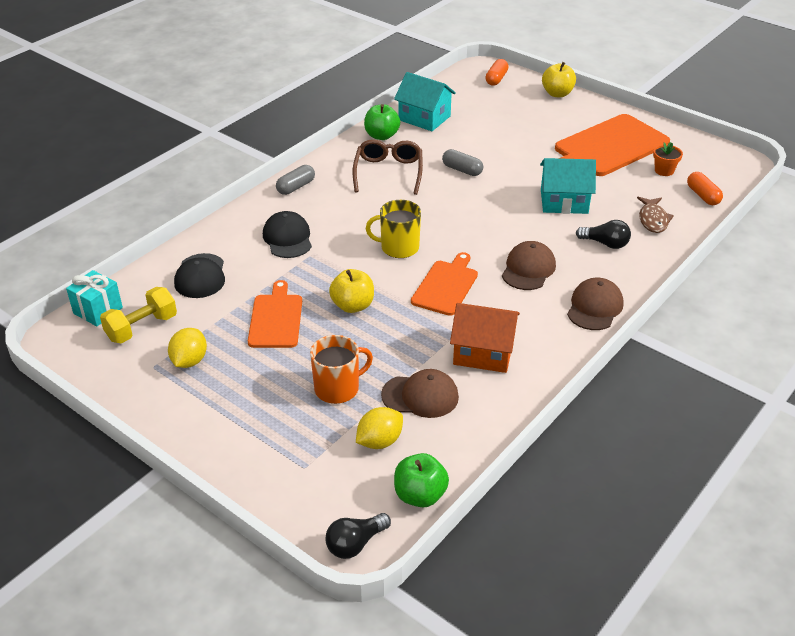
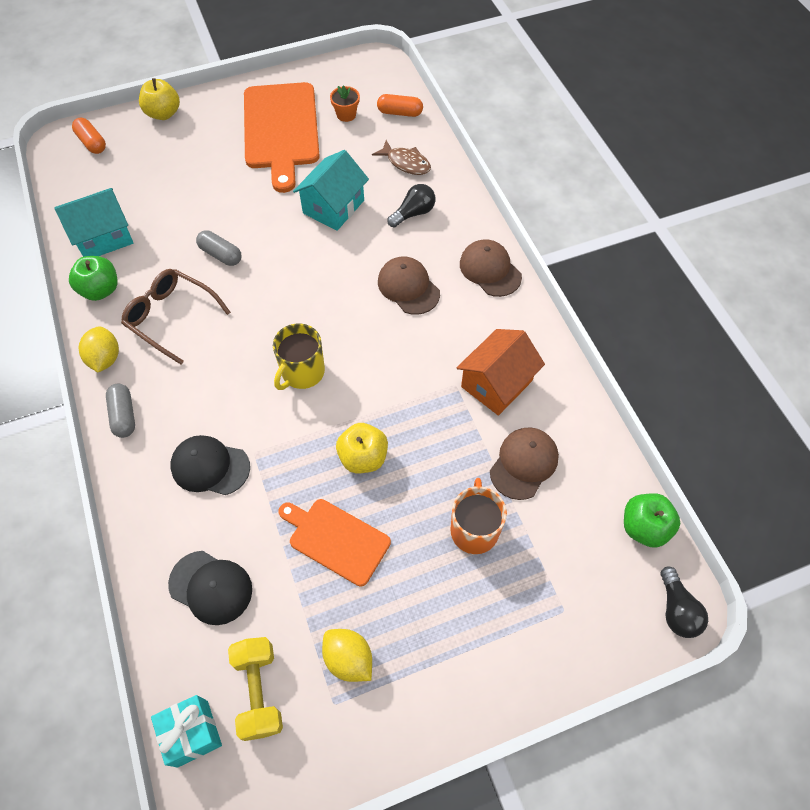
camera: 60 degrees left, 20 degrees up
(379, 441) = (563, 527): yellow lemon -> yellow lemon (105, 358)
(445, 286) = (387, 363): orange cutting board -> none
(462, 170) = (221, 254): grey capsule -> grey capsule turned 60 degrees clockwise

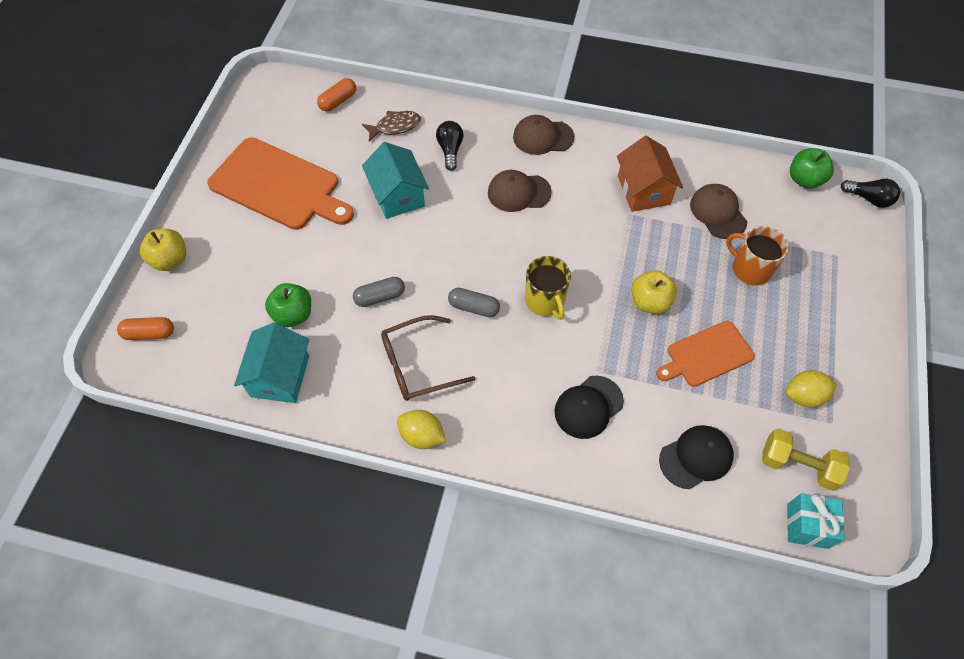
camera: 55 degrees left, 0 degrees up
(100, 290) = (341, 406): green apple -> green apple (293, 314)
(124, 415) = (493, 447): grey capsule -> grey capsule (474, 307)
(346, 115) = (305, 135): orange flower pot -> none

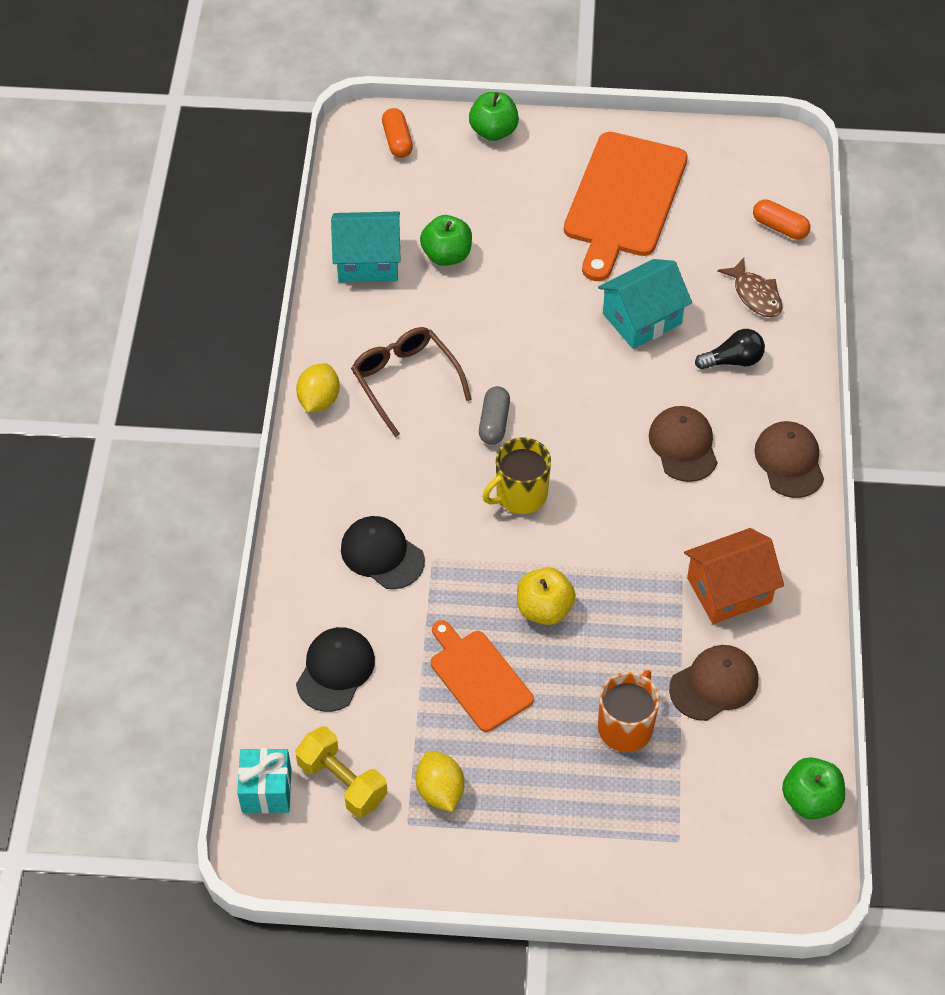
camera: 80 degrees right, 5 degrees down
(170, 260) = (493, 131): yellow apple -> green apple
(380, 297) = (488, 329): grey capsule -> none
(696, 457) = (335, 670): black cap -> black cap turned 120 degrees counterclockwise
(797, 465) = (342, 782): yellow dumbbell -> yellow dumbbell turned 60 degrees counterclockwise
(869, 199) = (798, 890): black light bulb -> none

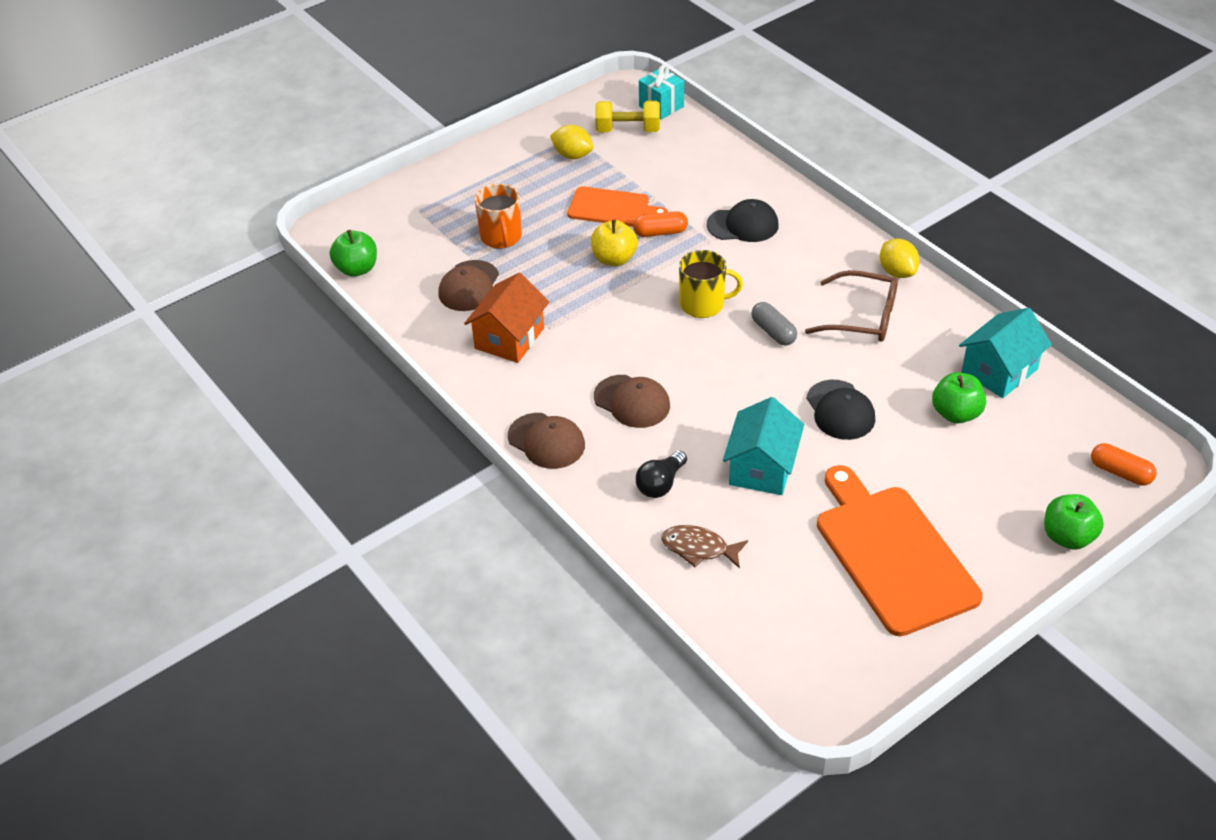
camera: 140 degrees right, 10 degrees down
(335, 670) = (694, 165): black cap -> black cap (840, 410)
(520, 494) = (703, 304): yellow mug -> yellow mug turned 75 degrees clockwise
(780, 227) = (742, 626): orange capsule -> orange capsule (660, 232)

